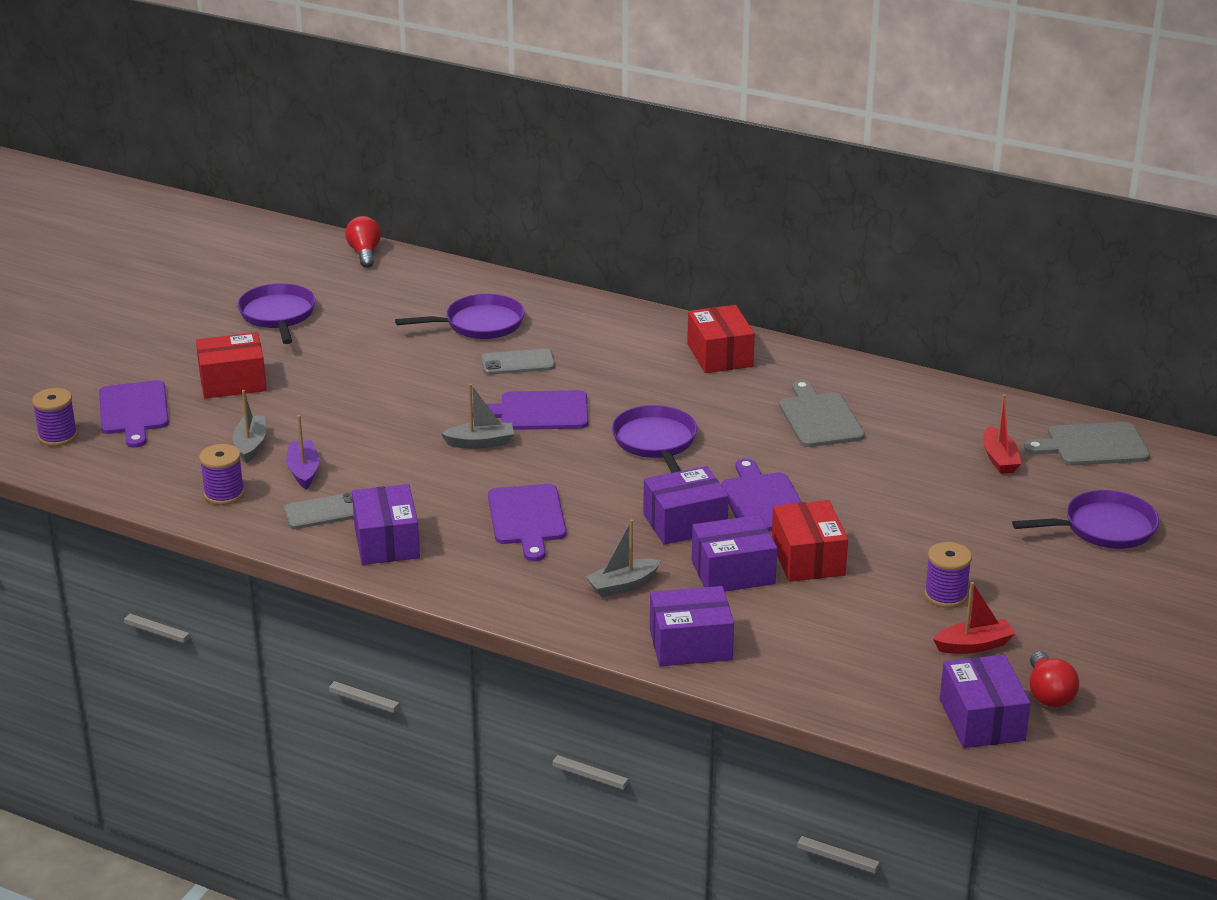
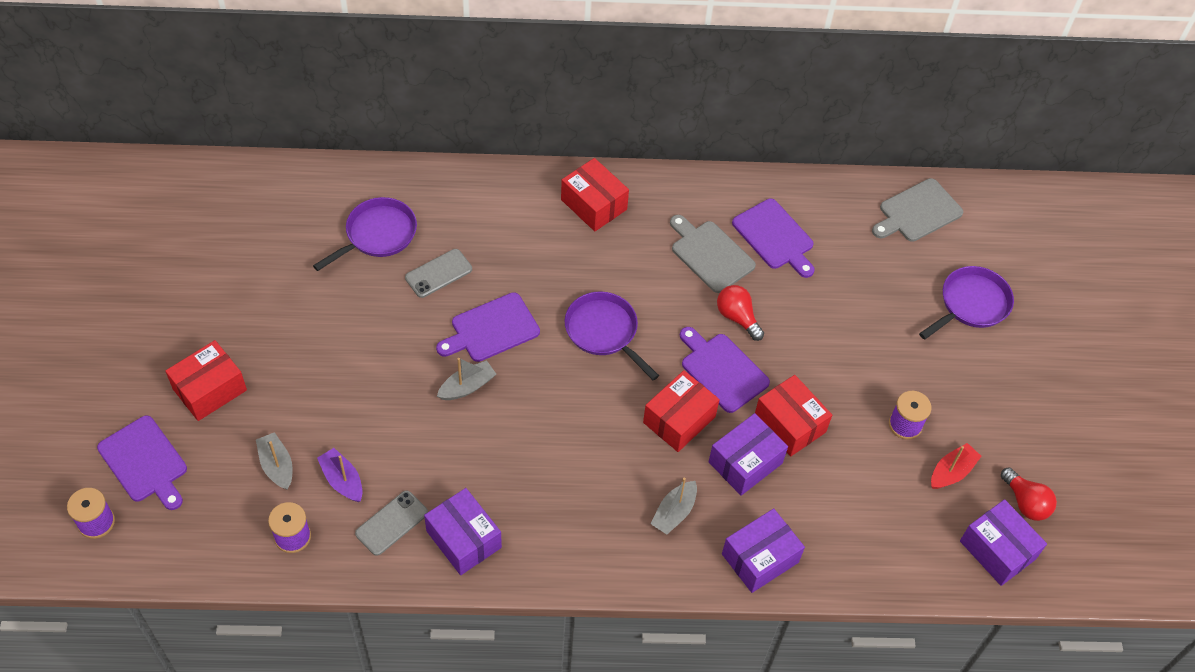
camera: 30 degrees left, 25 degrees up
(278, 315) = (195, 286): purple pan -> none
(364, 253) = (221, 174): red light bulb -> red light bulb (737, 317)
(527, 518) = (557, 464): purple cutting board -> purple cutting board (775, 237)
(685, 523) = (679, 419): purple box -> red box
(999, 459) = (862, 253): red boat -> none

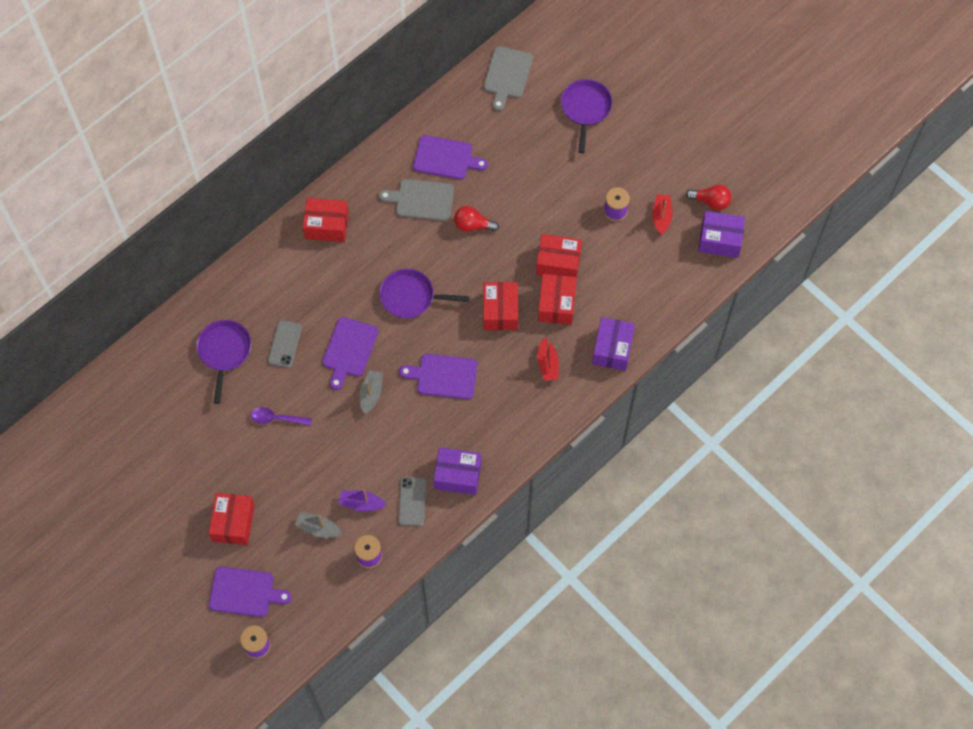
camera: 40 degrees left, 10 degrees up
(355, 332) = (276, 418): none -> purple spoon
(674, 512) = (547, 364): grey boat -> red boat
(722, 370) = (494, 263): purple cutting board -> purple cutting board (443, 376)
(745, 462) = (556, 304): purple box -> red box

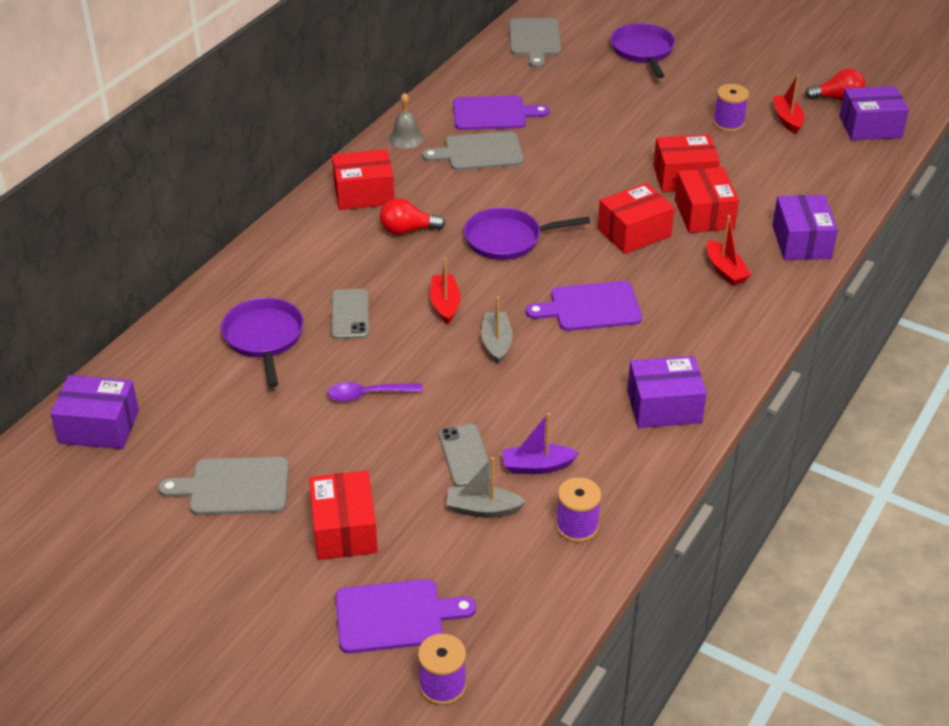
camera: 15 degrees left, 25 degrees down
(107, 404) = (99, 427): none -> purple box
(177, 473) = (234, 487): none -> grey cutting board
(349, 350) = (445, 304): purple cutting board -> red boat
(373, 171) = (406, 138): none -> grey bell
(412, 501) = (612, 449): grey phone -> grey phone (465, 456)
(473, 225) = (557, 163): red light bulb -> red light bulb (407, 230)
(500, 311) = (634, 232): red box -> red box turned 75 degrees clockwise

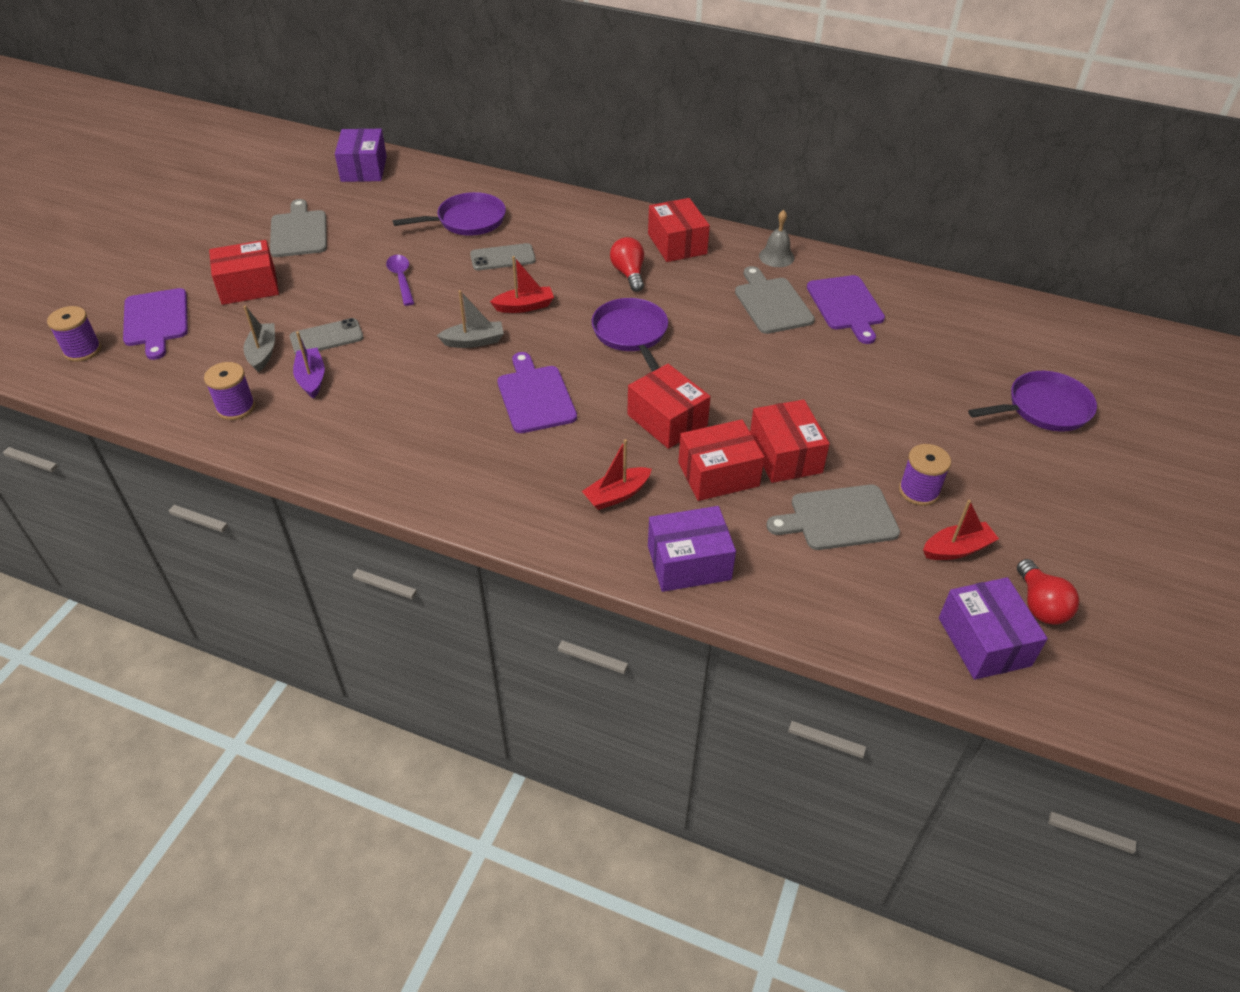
camera: 80 degrees right, 5 degrees up
(534, 40) = (1012, 321): grey cutting board -> grey cutting board (838, 518)
(664, 406) = (390, 455): purple box -> none

